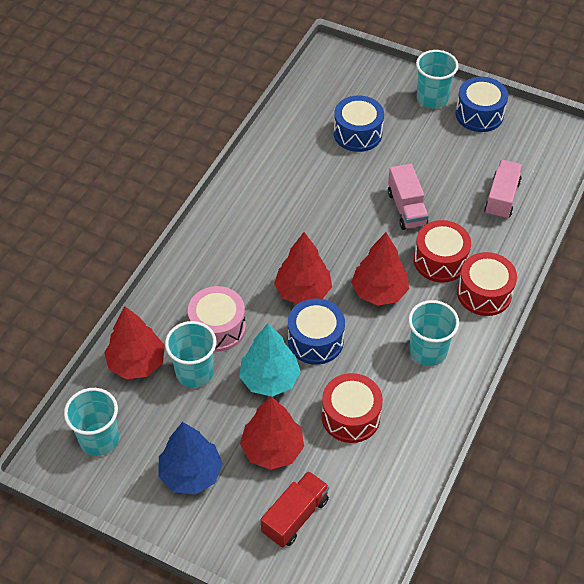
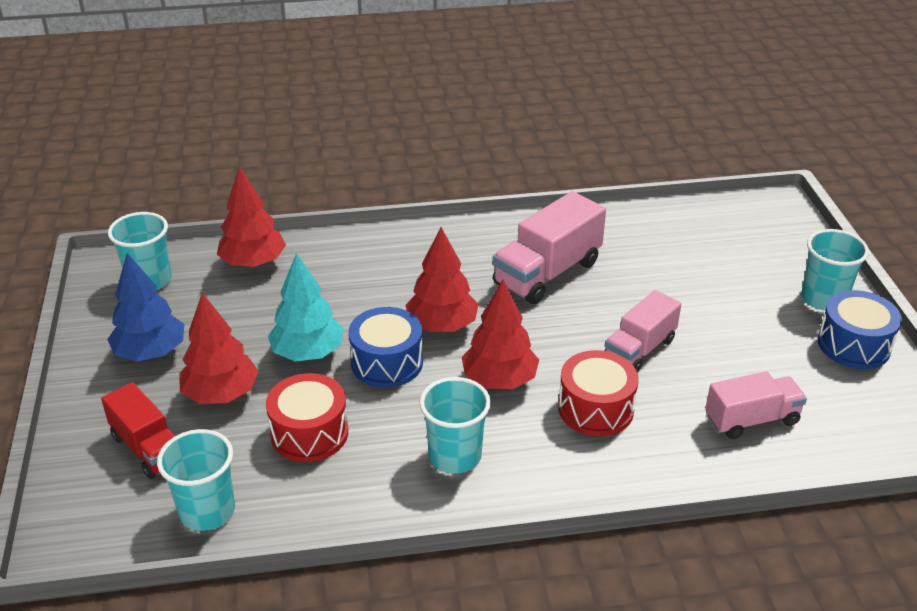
camera: 55 degrees right, 15 degrees down
(194, 372) = (273, 301): turquoise cup -> turquoise cup (207, 511)
(218, 328) = (340, 291): pink drum -> none
(295, 516) = (148, 448): red truck -> red truck turned 45 degrees clockwise
(297, 207) = (547, 273): none -> pink truck
(357, 133) = (697, 269): blue drum -> none
(484, 293) = (589, 468): red drum -> none

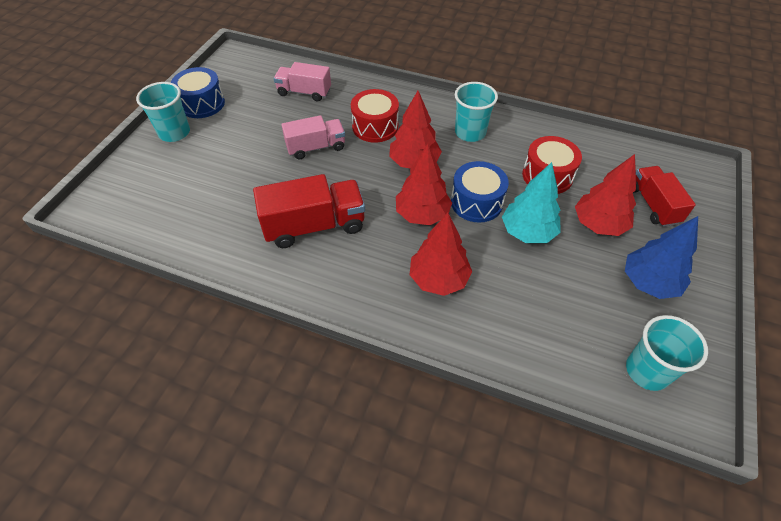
camera: 150 degrees left, 15 degrees up
(207, 511) = (620, 156): turquoise cup -> none
(253, 263) = (542, 348): red tree -> red tree (438, 279)
(547, 273) = (314, 226): pink truck -> red truck

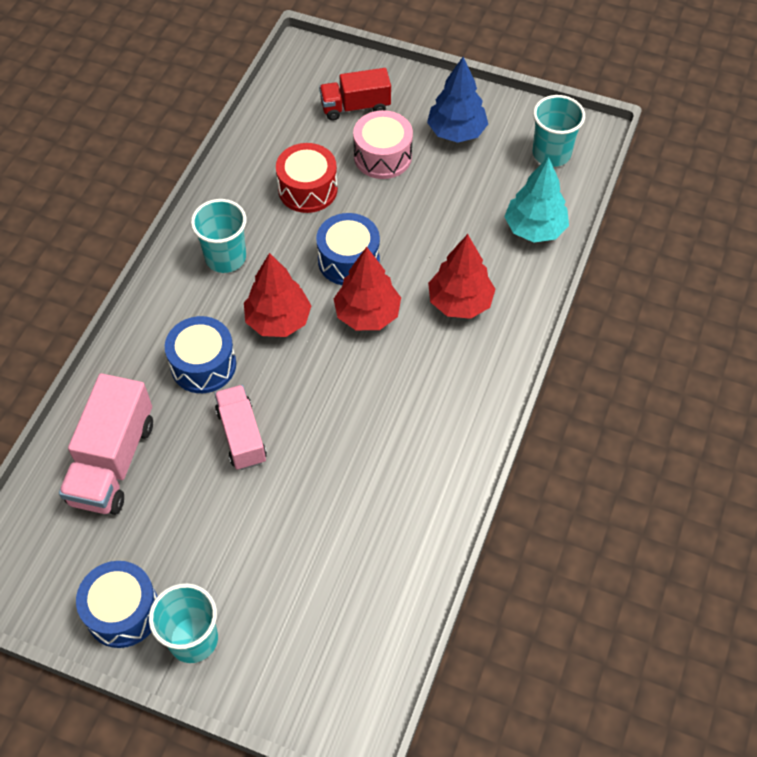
camera: 90 degrees left, 5 degrees up
(304, 92) = (113, 462): pink truck -> pink truck, size x1.52
(314, 226) = (385, 427): red truck -> none
(375, 126) = (203, 365): red drum -> blue drum
(527, 232) = (393, 218): turquoise tree -> turquoise tree (535, 229)
(599, 224) = (382, 156): red tree -> pink drum

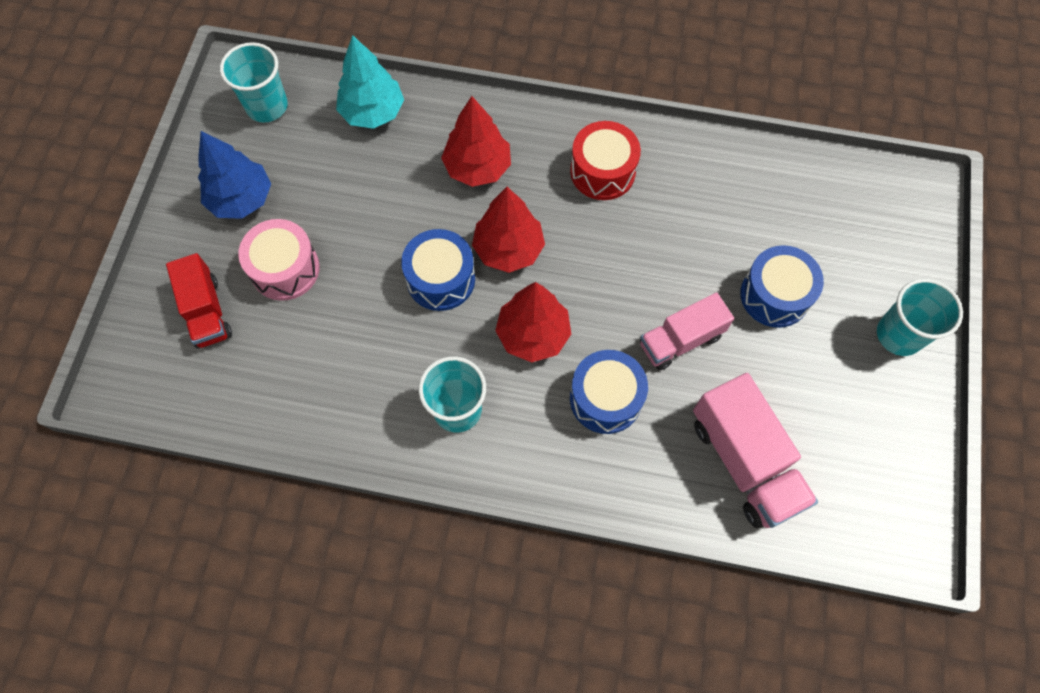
camera: 100 degrees left, 10 degrees up
(113, 462) = (744, 461): pink truck -> pink truck turned 60 degrees clockwise
(123, 611) = (896, 405): blue drum -> blue drum (775, 295)
(308, 189) = (344, 340): red drum -> red drum (602, 171)

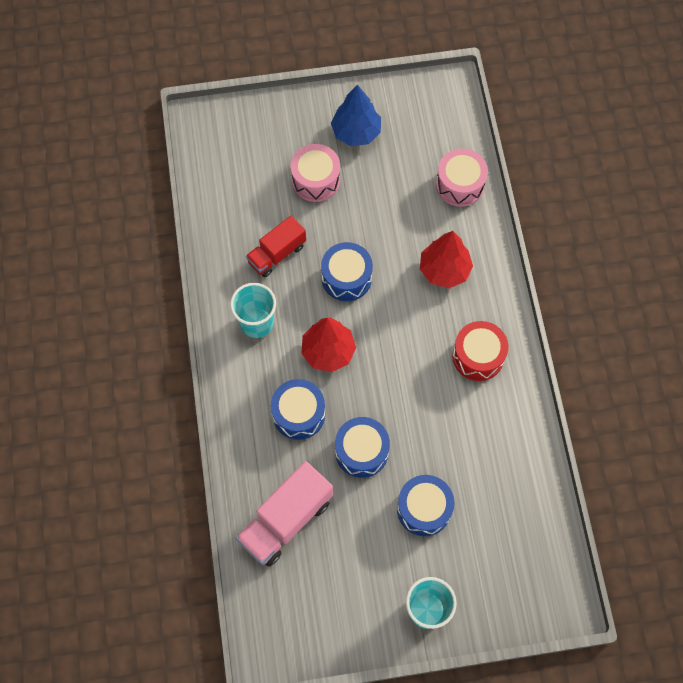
camera: 70 degrees right, 0 degrees up
(206, 311) = (268, 147): red truck -> red truck (277, 254)
(267, 106) = (434, 116): turquoise cup -> none
(372, 112) = (460, 184): turquoise tree -> pink drum
(508, 249) = (387, 313): red tree -> none
(680, 340) = (361, 451): pink truck -> blue drum

